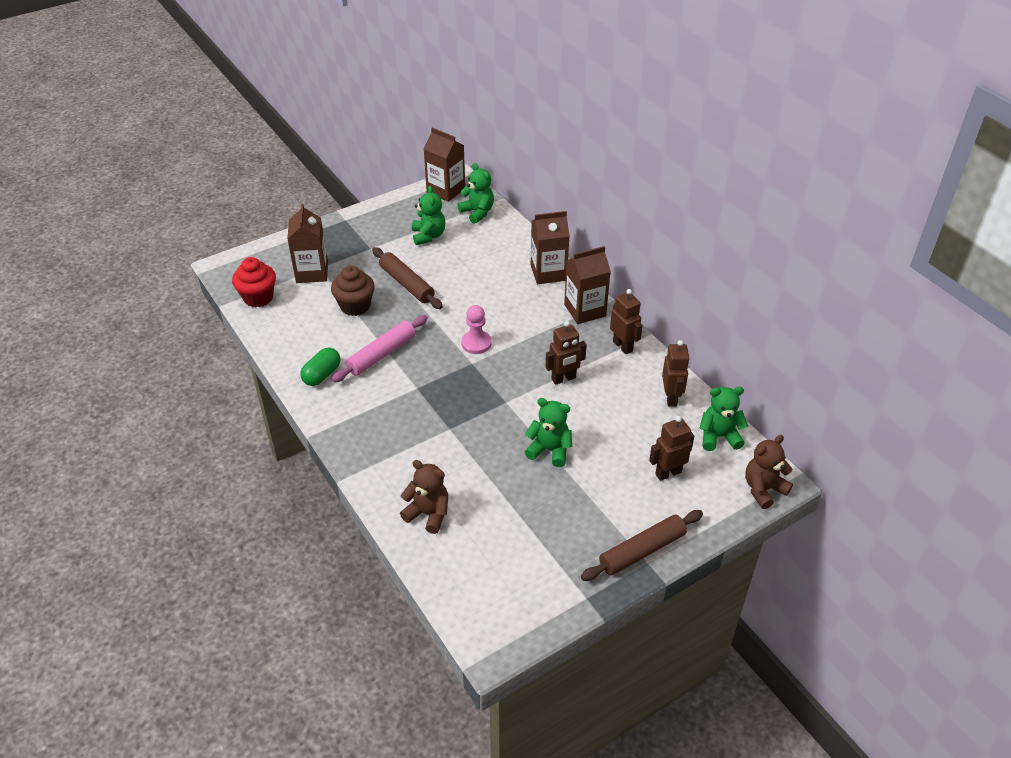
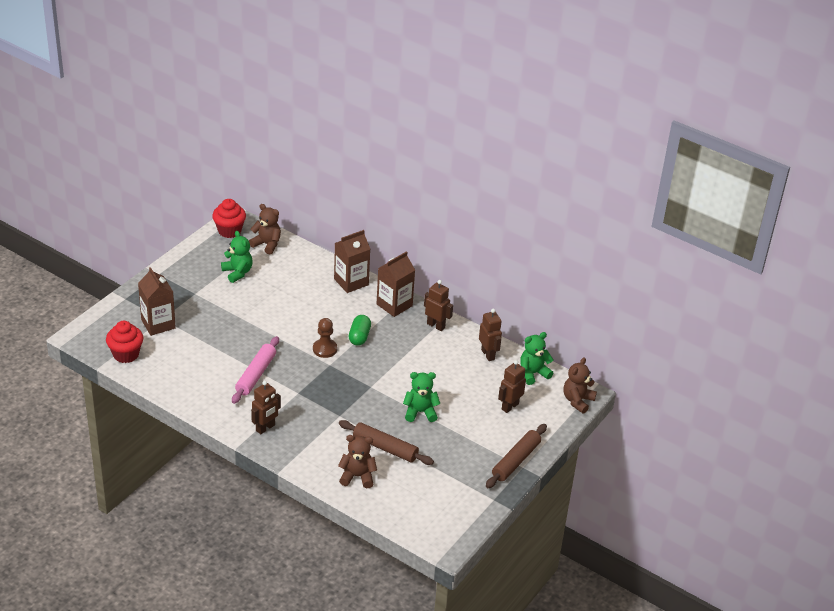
camera: 25 degrees left, 5 degrees down
(322, 375) = (218, 401): green capsule -> green capsule (359, 337)
(355, 306) = (211, 343): brown cupcake -> none
(406, 284) = (243, 316): brown rolling pin -> brown rolling pin (385, 448)
(446, 190) = (229, 231): brown carton -> red cupcake
(476, 343) = (325, 349): pink pawn -> brown pawn
(477, 212) = (267, 244): green teddy bear -> brown teddy bear
(563, 379) = (404, 360): brown robot -> brown robot (265, 428)

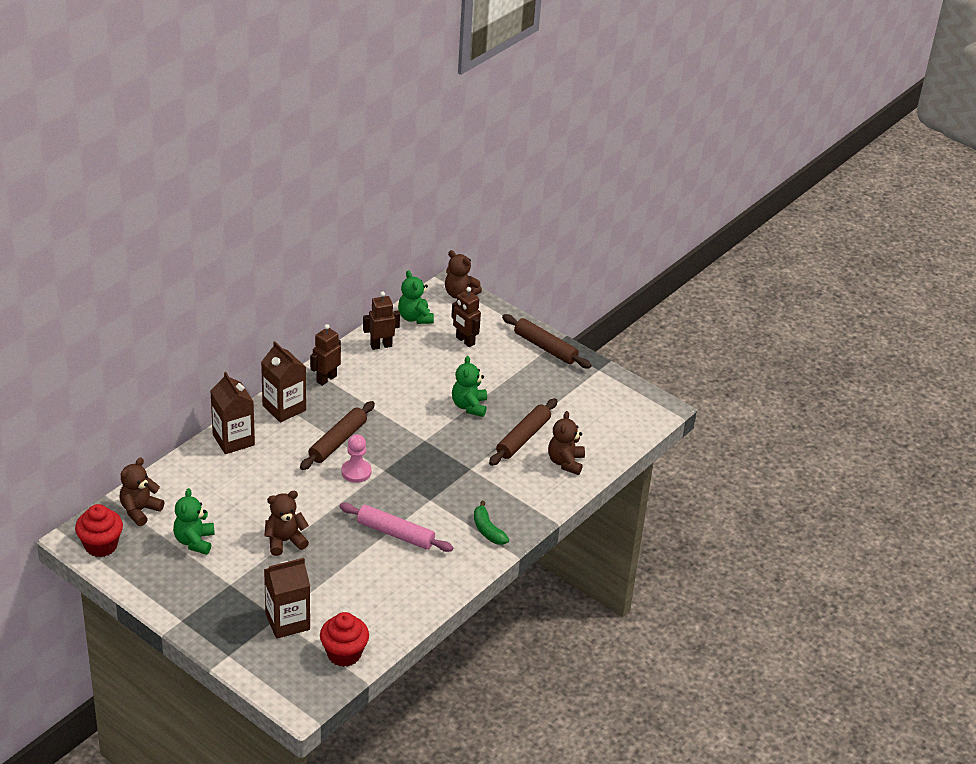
camera: 85 degrees left, 0 degrees up
(237, 272) = (194, 541): green teddy bear -> green teddy bear turned 60 degrees counterclockwise
(242, 316) = (285, 541): none -> brown teddy bear
(265, 428) = (487, 530): brown robot -> green banana
(325, 349) = (356, 472): brown pawn -> pink pawn
(359, 337) = (337, 441): green capsule -> brown rolling pin

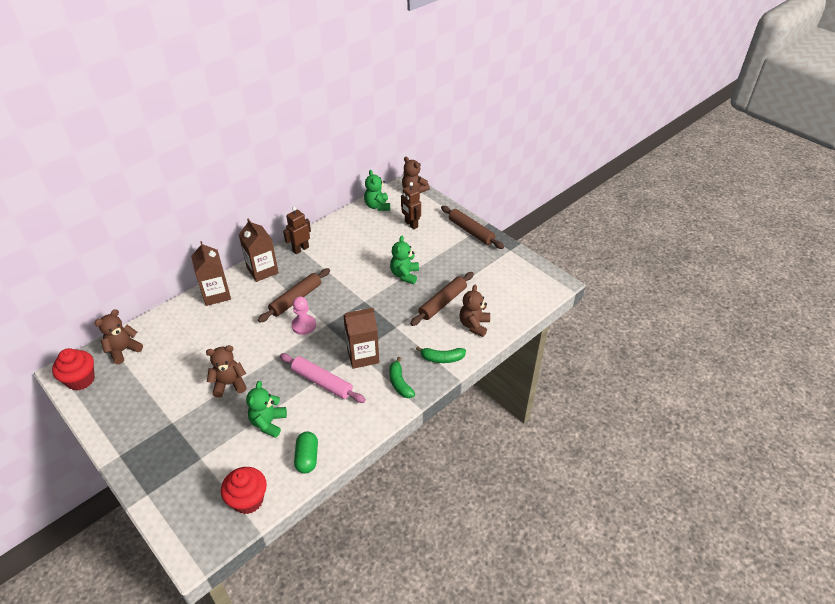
camera: 10 degrees right, 5 degrees up
(194, 541) = (156, 380): green teddy bear -> green teddy bear (268, 423)
(287, 621) = (208, 463): brown carton -> brown carton (363, 355)
(381, 345) = (347, 225): brown robot -> none
(398, 611) = (307, 458): none -> green capsule
(532, 501) = (442, 358): none -> green banana

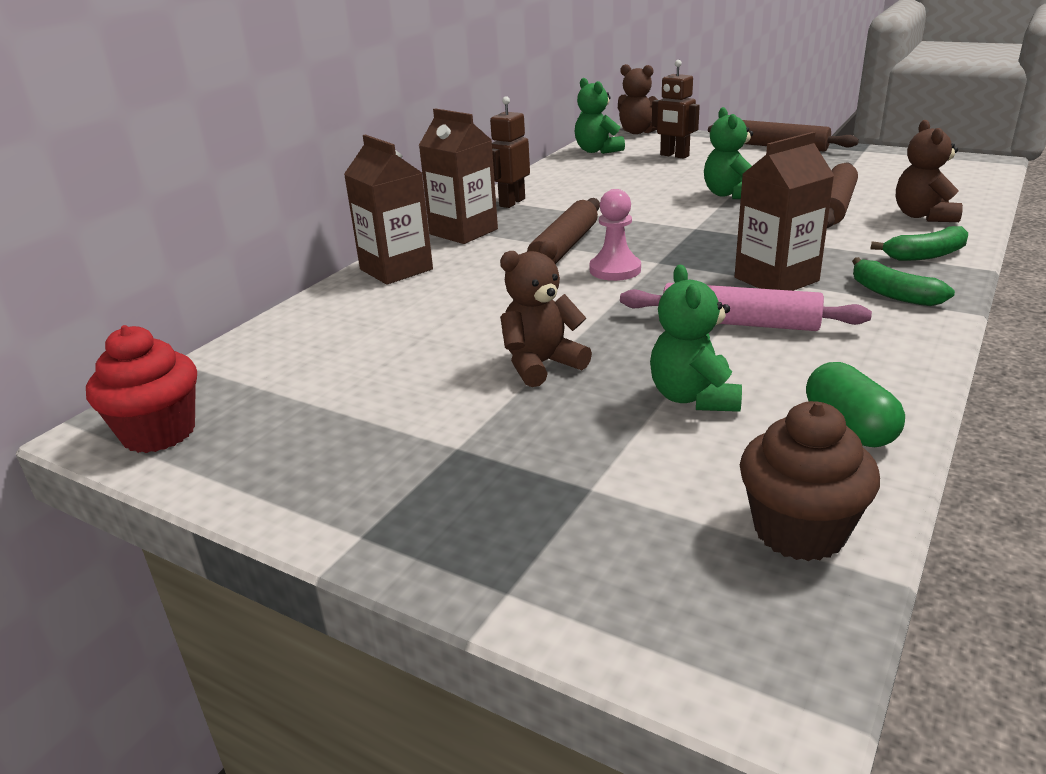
camera: 15 degrees left, 15 degrees down
(123, 350) = (242, 370): brown teddy bear -> none
(248, 500) = (799, 531): red cupcake -> brown cupcake

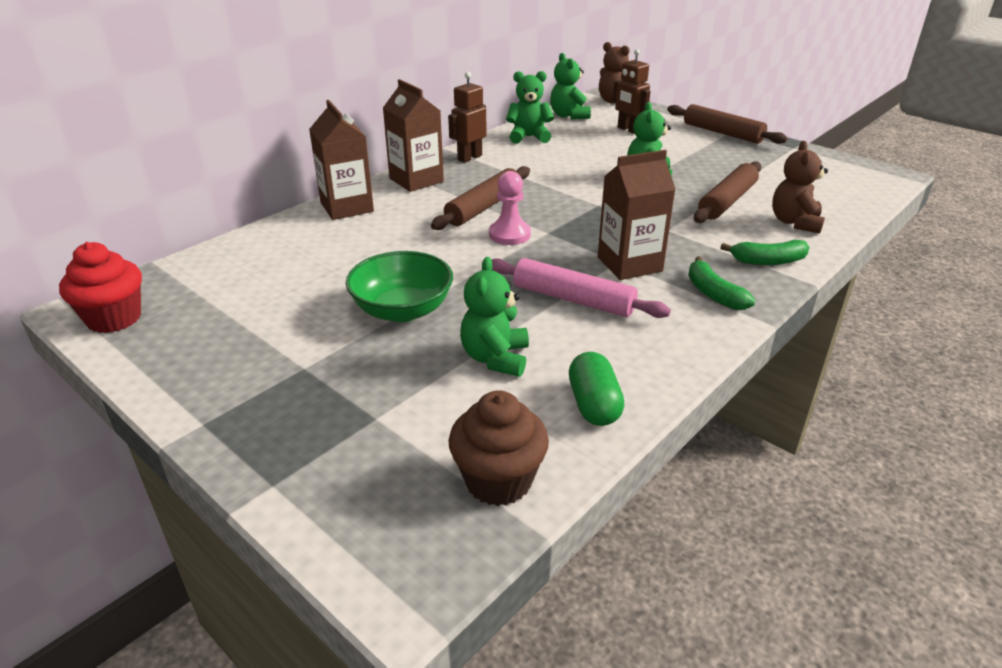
camera: 10 degrees right, 5 degrees up
(541, 365) = (402, 310): brown teddy bear -> green bowl
(567, 175) = (529, 137): none -> green teddy bear

